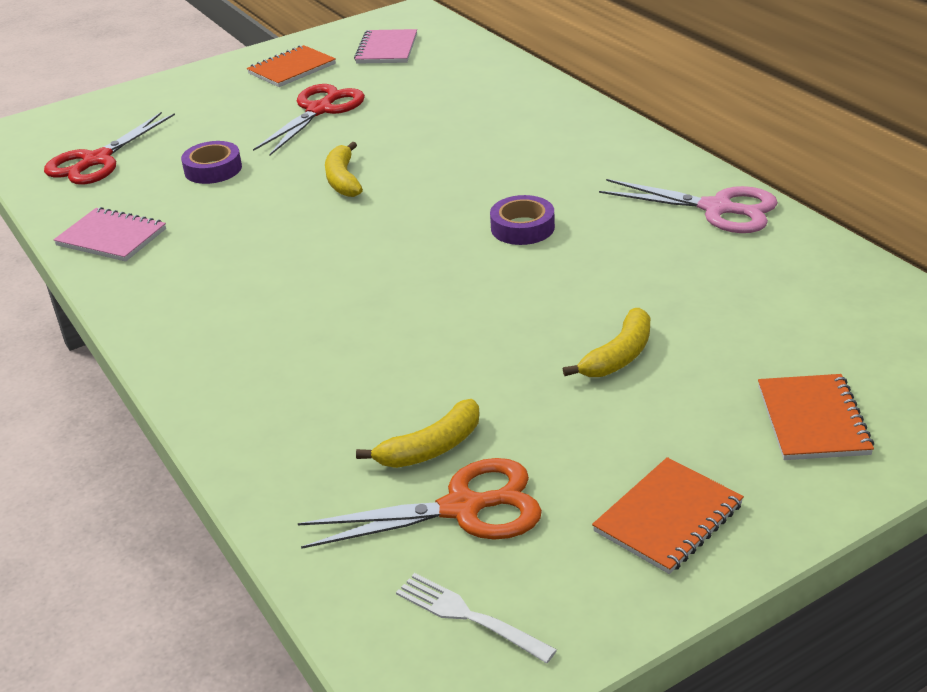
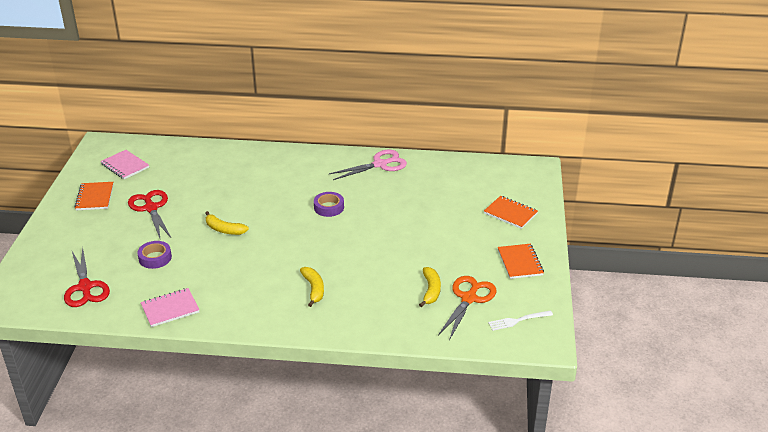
camera: 55 degrees left, 0 degrees up
(619, 356) = (433, 229): yellow banana -> yellow banana (314, 289)

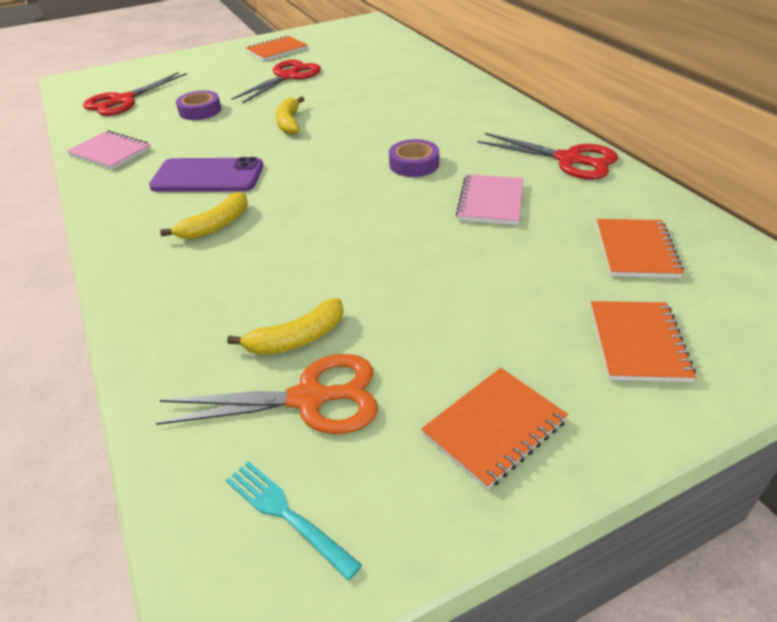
camera: 60 degrees right, 5 degrees up
(125, 166) = (345, 41): pink notebook -> pink notebook (490, 202)
(255, 278) = (208, 176): none -> purple phone
(380, 164) = (568, 160): pink scissors -> red scissors
(462, 185) = (636, 250): none -> orange notebook
(518, 320) = (287, 514): white fork -> turquoise fork

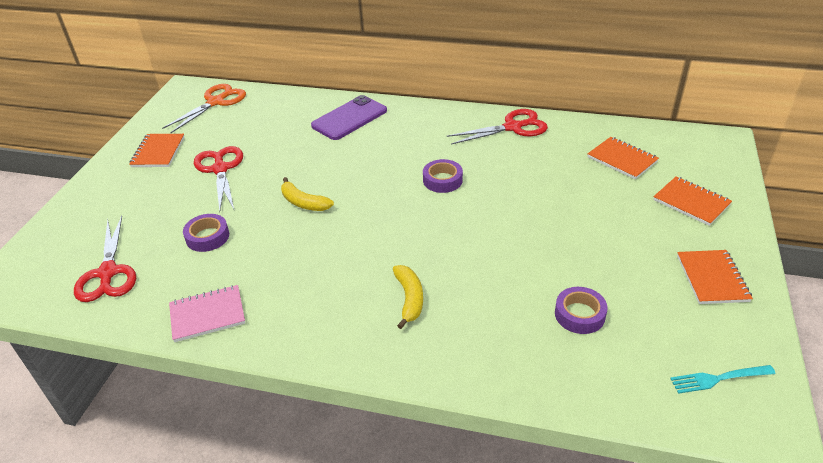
camera: 50 degrees left, 0 degrees up
(208, 176) = (331, 275): purple phone -> purple phone (349, 118)
(297, 339) = (579, 314): yellow banana -> purple tape
(309, 399) = (637, 333): orange scissors -> orange scissors (216, 102)
(490, 202) = (523, 176): pink notebook -> none

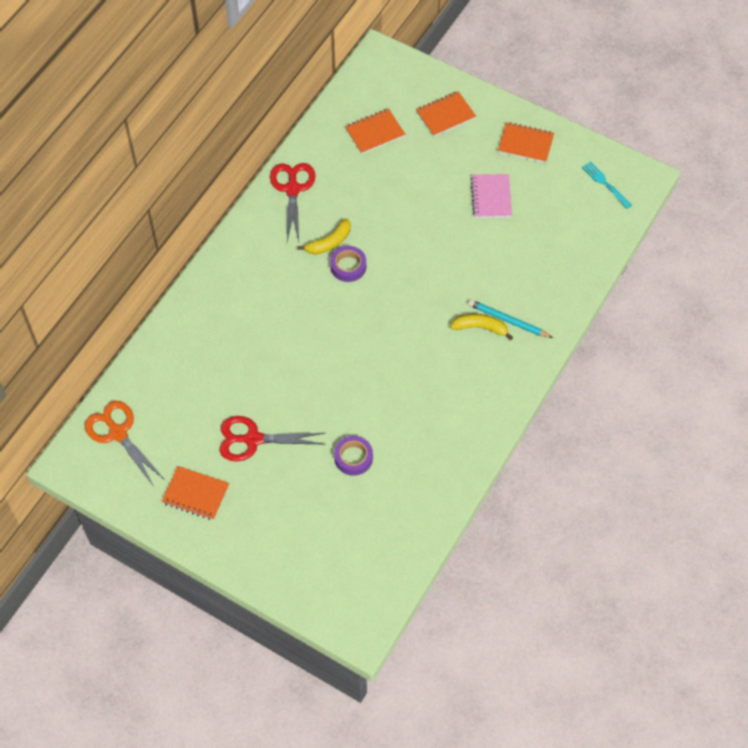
camera: 75 degrees left, 20 degrees up
(108, 273) = (372, 538): red scissors -> none
(207, 315) = (449, 464): pink notebook -> pink notebook (491, 197)
(303, 203) = (335, 377): yellow banana -> yellow banana (329, 242)
(349, 118) = (213, 315): purple phone -> none
(431, 322) = (508, 320): none -> turquoise pencil
(579, 314) = (531, 232): purple tape -> none
(718, 379) = (605, 184): turquoise fork -> turquoise fork turned 135 degrees clockwise

